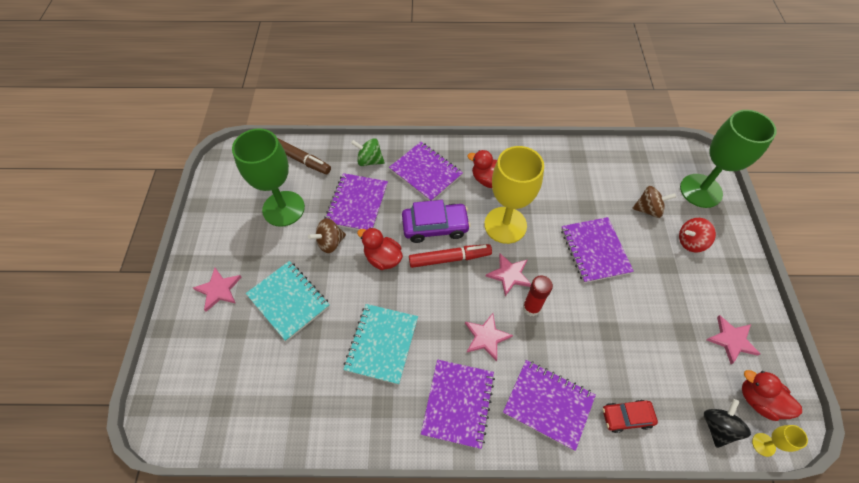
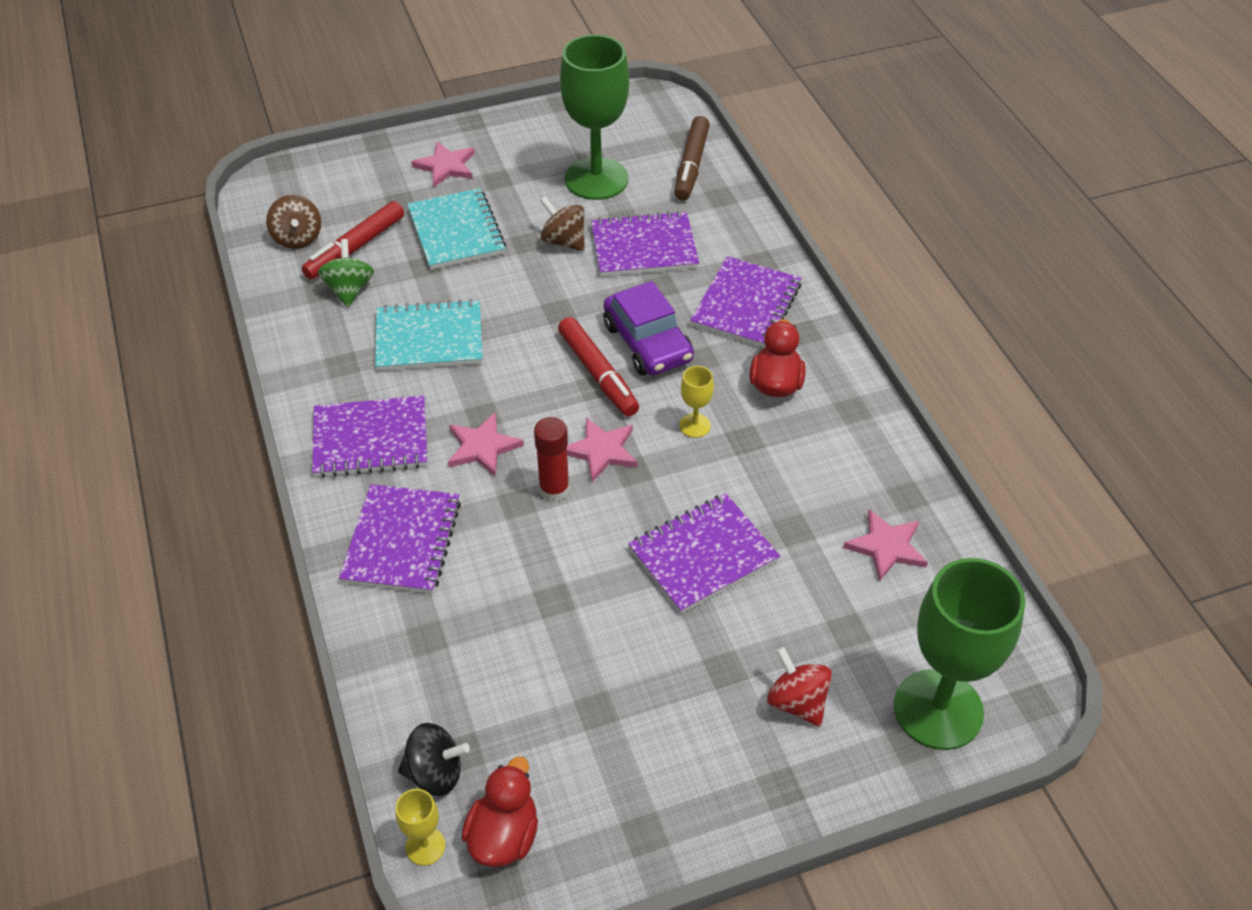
camera: 70 degrees right, 10 degrees down
(270, 370) = (355, 248): none -> red marker
(289, 301) = (456, 232): turquoise notebook -> turquoise notebook turned 45 degrees counterclockwise
(369, 160) = (732, 236): green spinning top -> green spinning top (349, 290)
(383, 258) = (564, 301): red duck -> none
(505, 225) = (695, 425): yellow goblet -> yellow goblet, size x0.42
(626, 417) = (413, 643): red car -> none
(648, 209) = (839, 624): brown spinning top -> brown spinning top (297, 238)
(731, 340) = (608, 786): pink star -> pink star (886, 547)

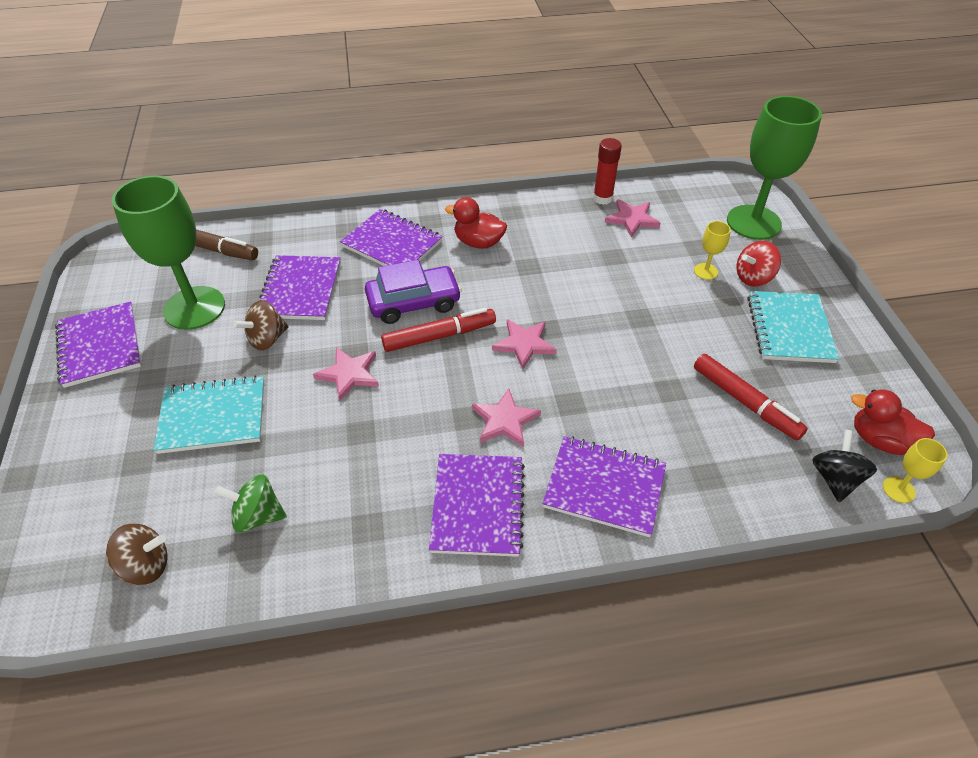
camera: 80 degrees left, 0 degrees up
(355, 248) = (193, 507): red marker -> red marker (745, 402)
(429, 339) = (357, 449): turquoise notebook -> turquoise notebook (789, 329)
(446, 166) = (105, 417): pink star -> pink star (349, 374)
(554, 490) = (561, 377): red glue stick -> red glue stick (602, 198)
(695, 425) = (509, 289): yellow goblet -> yellow goblet (705, 271)
(703, 555) = (633, 302): purple notebook -> purple notebook (100, 346)

